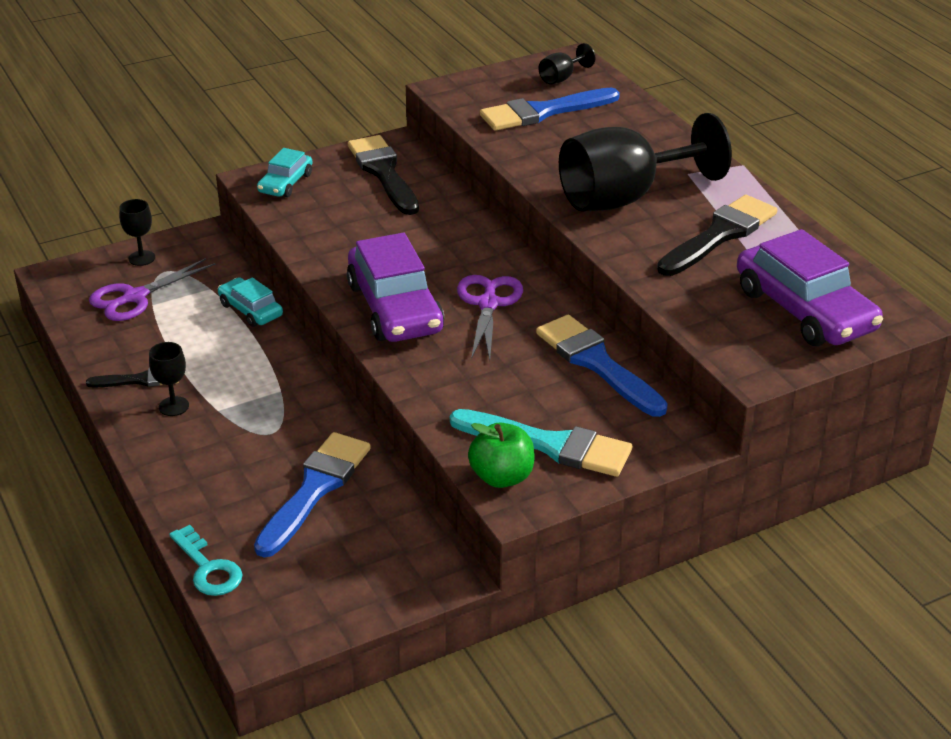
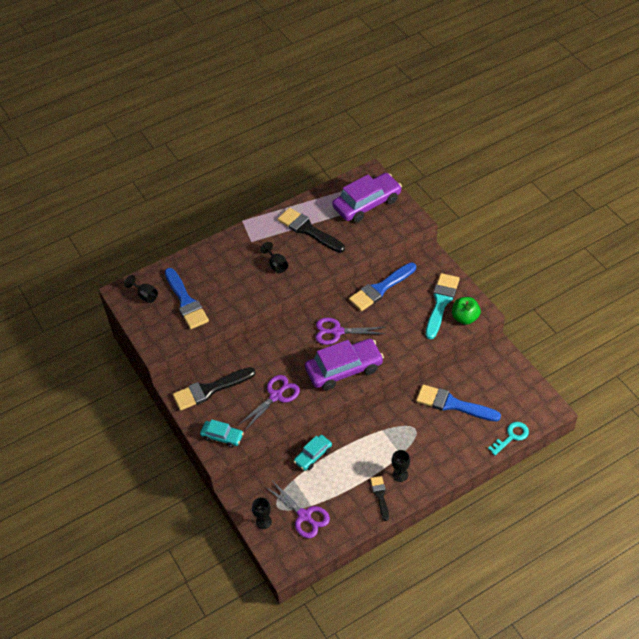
camera: 90 degrees left, 15 degrees up
(353, 234) = (276, 396): none -> purple scissors
(625, 198) = (276, 265): black goblet -> black goblet, size x0.41

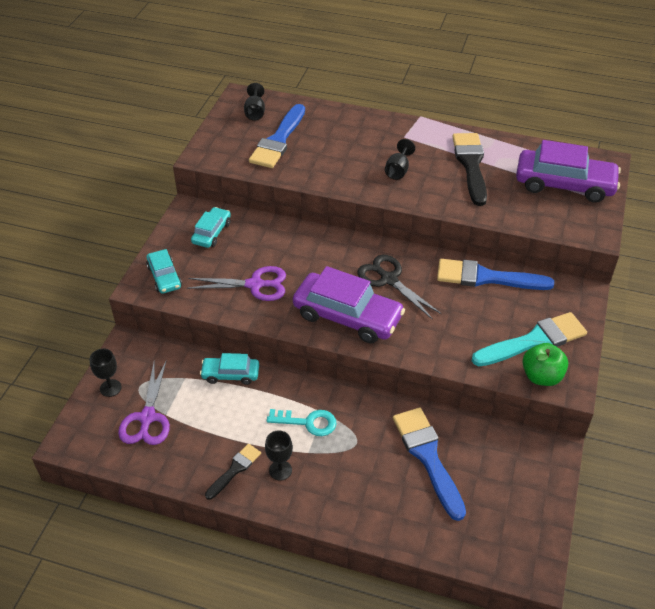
camera: 45 degrees right, 5 degrees down
(210, 389) = (212, 233): black brush -> turquoise car
(337, 331) = (389, 279): purple scissors -> black scissors
(511, 437) = (447, 551): turquoise key -> turquoise key (307, 422)

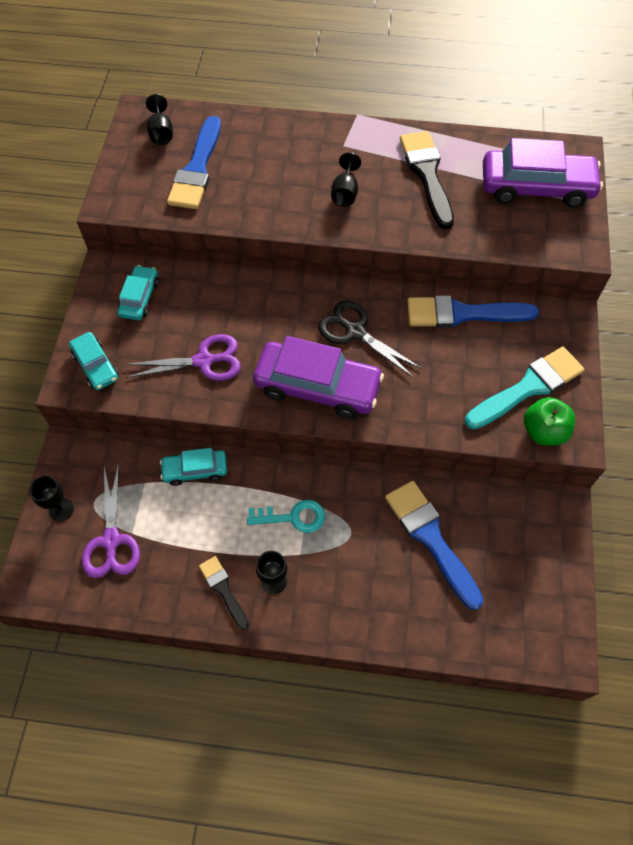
camera: 10 degrees left, 15 degrees up
(235, 469) = (223, 589): black brush -> black brush turned 60 degrees counterclockwise

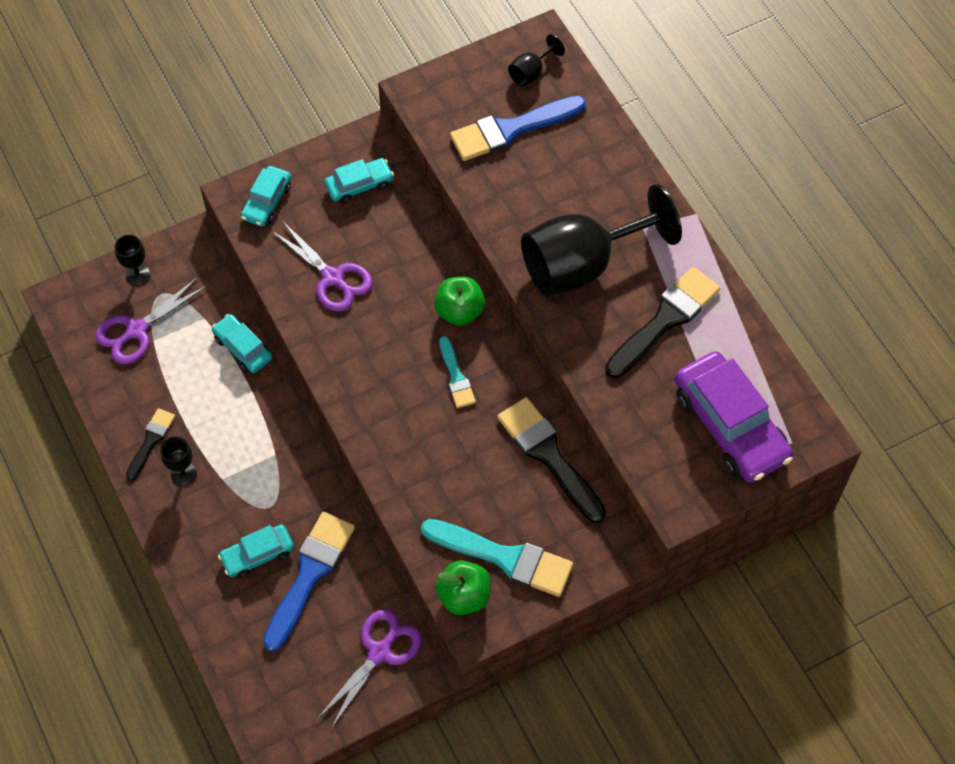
camera: 55 degrees right, 0 degrees up
(293, 517) = (252, 452): turquoise key -> none
(302, 299) = (459, 311): none -> green apple
(317, 387) = (372, 382): purple car -> none
(345, 193) = (582, 265): black goblet -> black goblet, size x2.43
(355, 332) = (456, 377): black scissors -> turquoise brush
(387, 567) = (257, 554): none -> turquoise car
(463, 313) = (549, 456): blue brush -> black brush
(529, 527) = (380, 652): none -> purple scissors

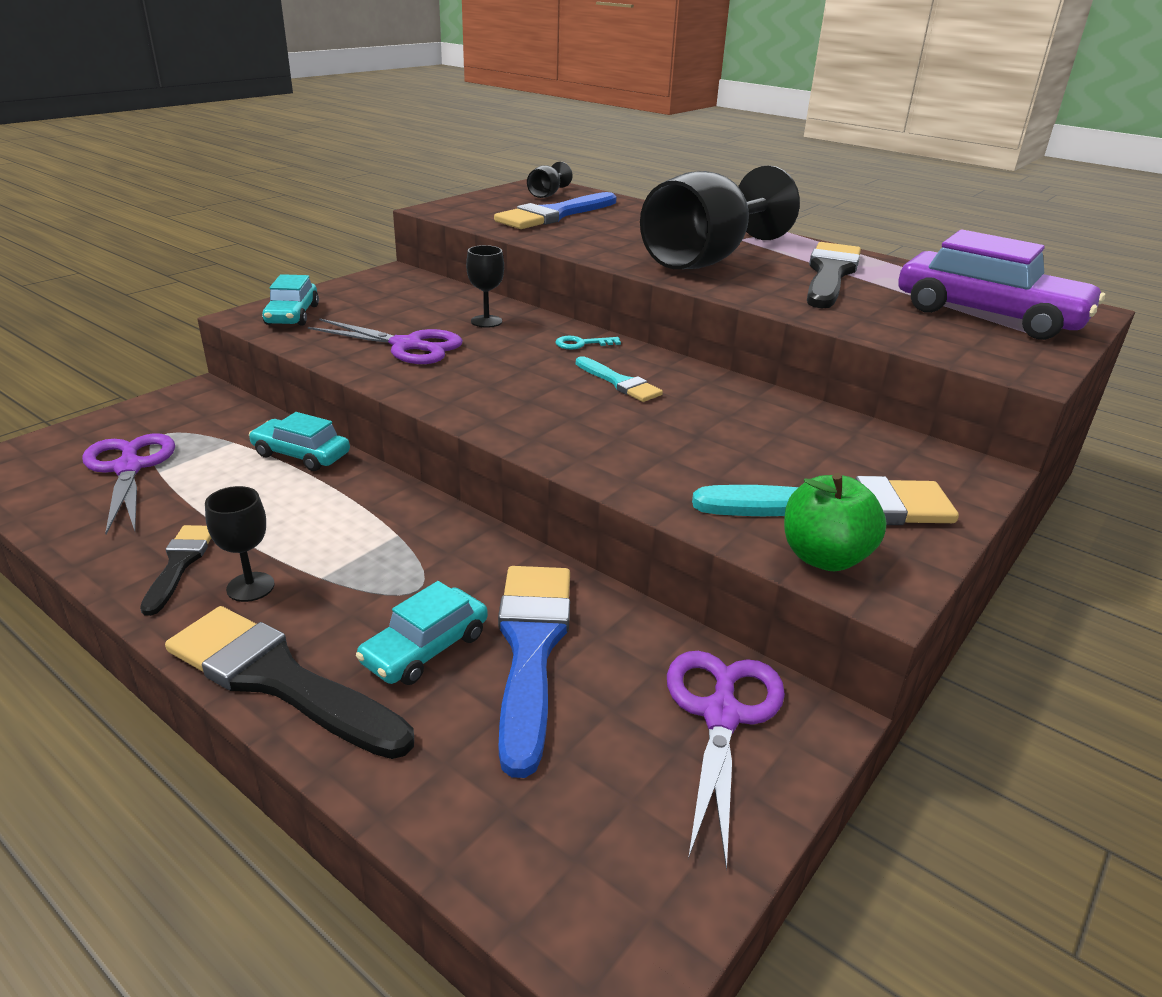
camera: 25 degrees left, 30 degrees down
(136, 330) = (129, 468): purple scissors -> purple scissors turned 135 degrees clockwise
(138, 275) = (121, 426): black goblet -> black goblet (486, 321)
(359, 185) = (401, 294): turquoise car -> none
(459, 311) = (582, 344): green apple -> turquoise key
(549, 456) = (793, 415): black brush -> black brush (279, 680)

